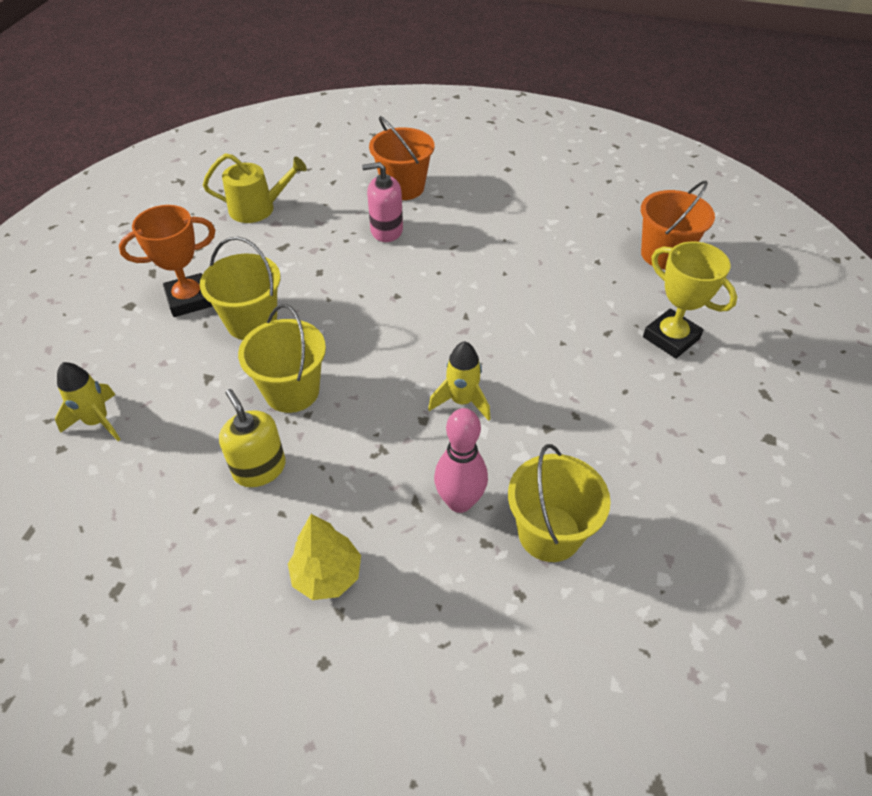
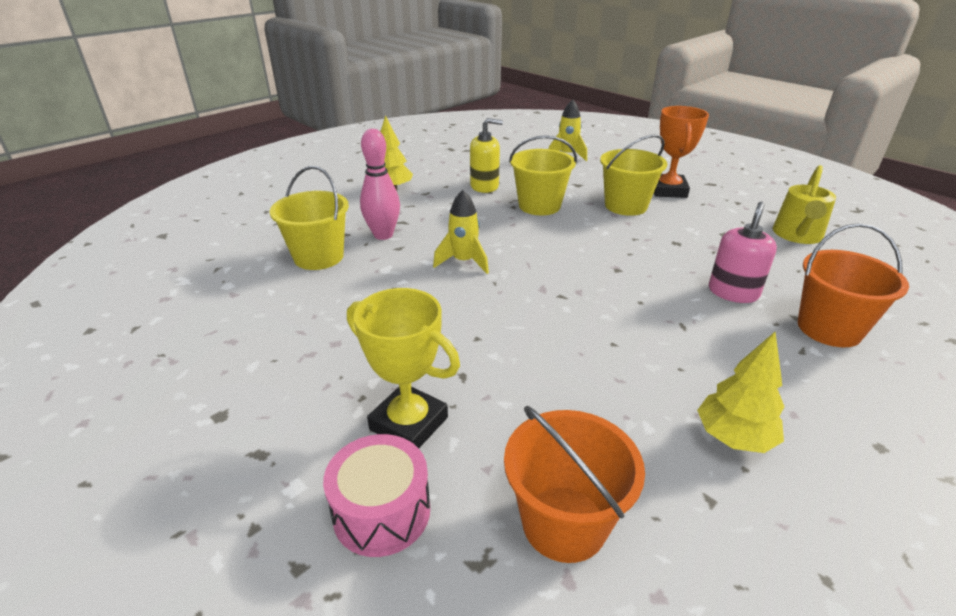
camera: 120 degrees right, 15 degrees down
(548, 212) = (734, 437): none -> yellow tree
(671, 338) = (409, 423): yellow trophy -> yellow trophy turned 45 degrees clockwise
(731, 318) = (382, 511): none -> pink drum

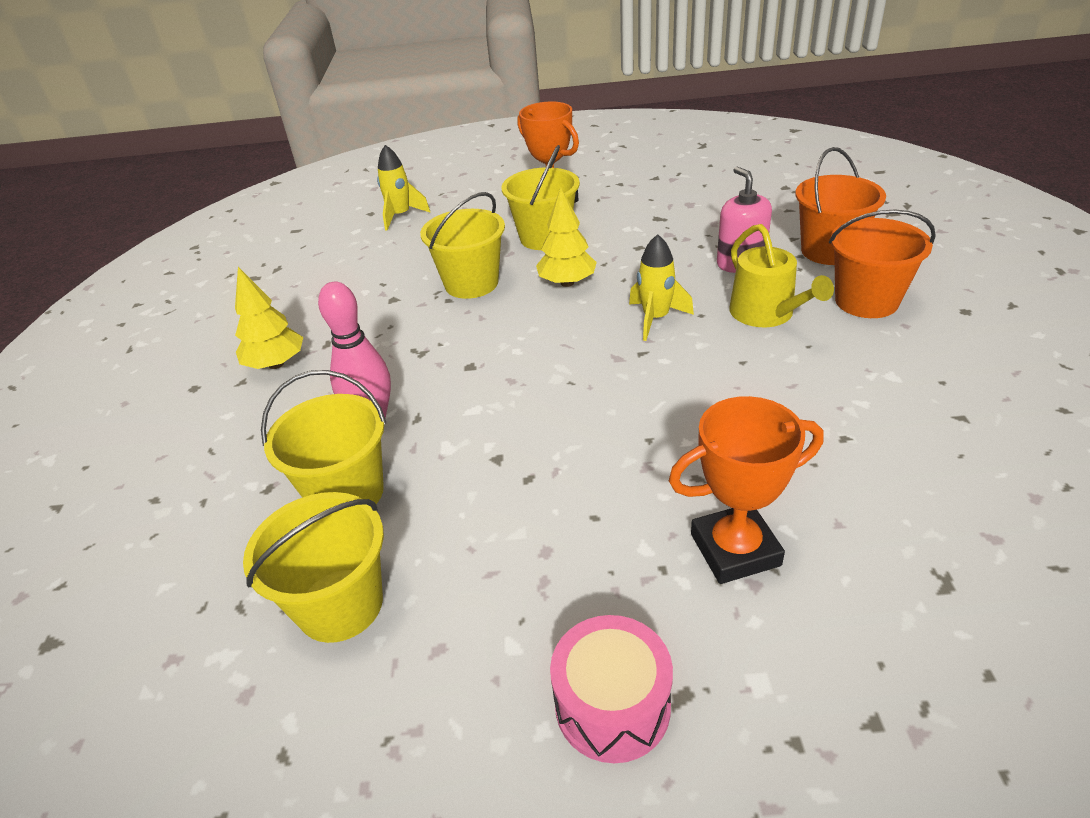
camera: 45 degrees left, 5 degrees up
(239, 295) = (340, 605): none -> yellow bucket
(382, 511) = (842, 624): pink drum -> pink drum (612, 705)
(409, 423) = (735, 550): yellow trophy -> orange trophy
(464, 262) = (508, 384): yellow rocket -> yellow rocket (655, 319)
(484, 186) = (378, 297): yellow soap dispenser -> none
(564, 523) = (934, 509): orange bucket -> orange bucket (866, 301)
(734, 437) = (907, 367): yellow tree -> yellow tree (567, 283)
(797, 235) = (702, 189): yellow watering can -> yellow watering can (766, 314)

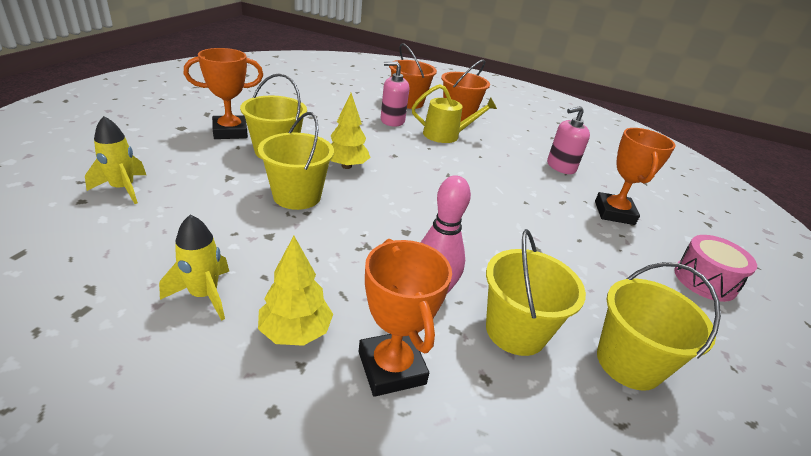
camera: 75 degrees left, 5 degrees down
(257, 427) = (391, 368): none -> orange trophy
(655, 319) = (419, 159): yellow rocket -> yellow rocket (204, 295)
(836, 452) = (560, 167): none -> pink soap dispenser

